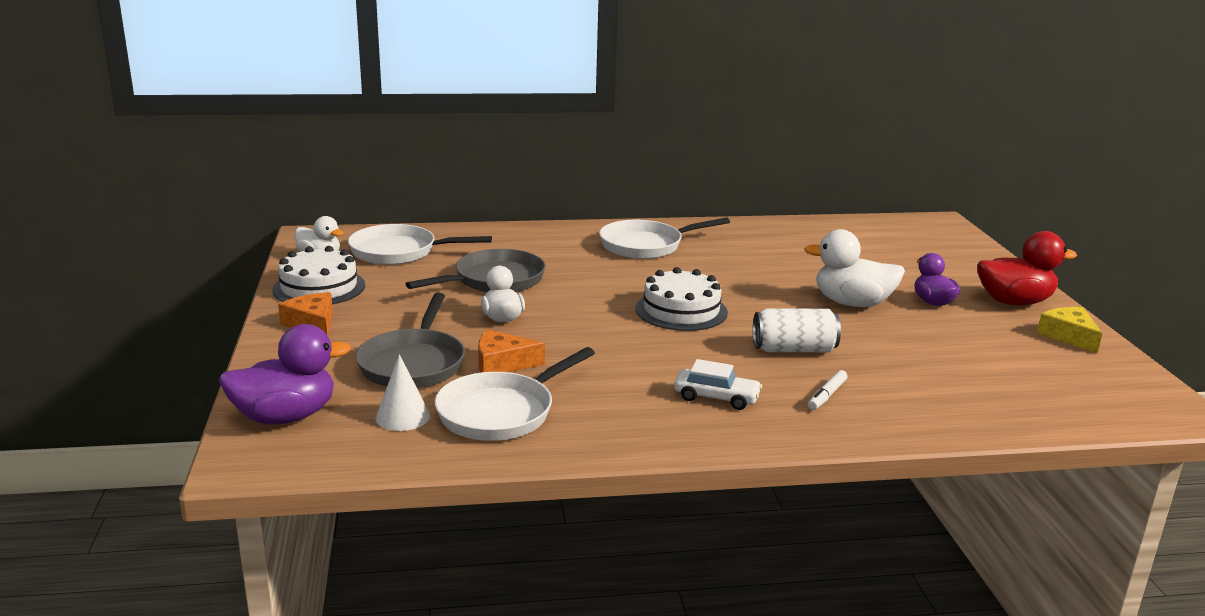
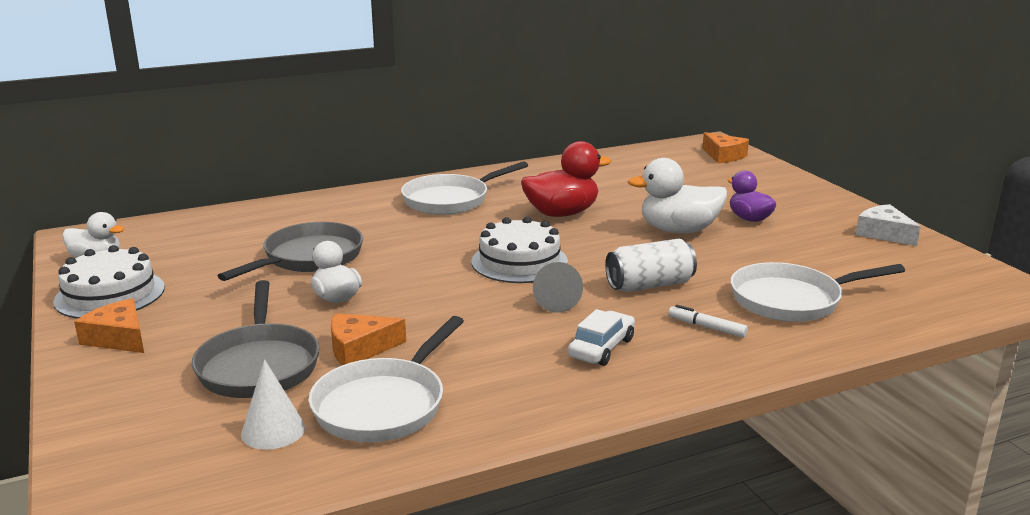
camera: 15 degrees left, 0 degrees up
(285, 417) = (130, 457): purple duck -> none
(399, 252) = (188, 241): white pan -> white pan (792, 300)
(696, 350) = (555, 300): none -> grey cone
(716, 397) = (602, 348): white car -> white car turned 60 degrees counterclockwise
(827, 395) = (706, 327): white marker -> white marker turned 105 degrees clockwise
(944, 237) = (724, 156): none -> orange cheese
(1014, 302) = (819, 208): red duck -> red duck (562, 213)
(1068, 336) = (884, 233): yellow cheese -> white cheese

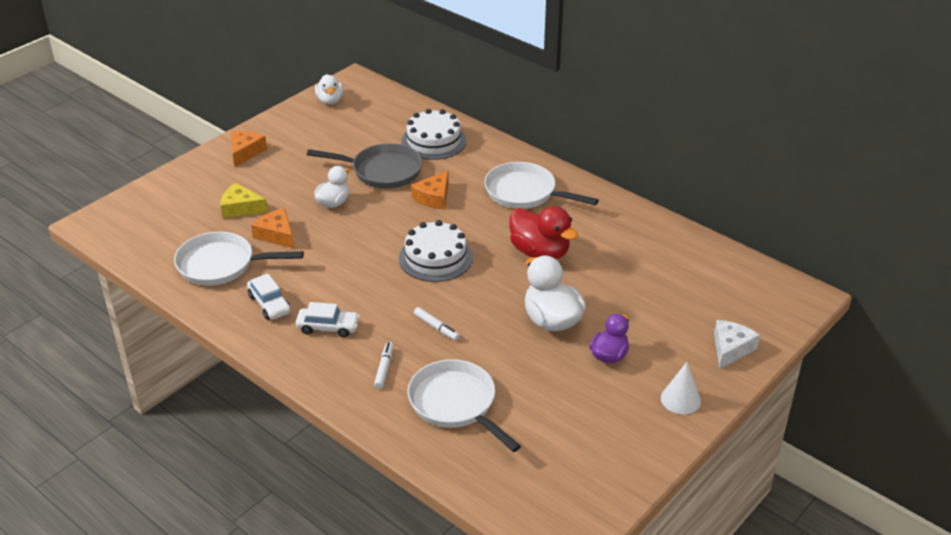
camera: 65 degrees right, 15 degrees up
(110, 294) = (291, 126): white cake -> white cake (433, 141)
(259, 365) = (240, 208): grey pan -> yellow cheese
(273, 430) = (181, 239): white cone -> white cone (680, 399)
(516, 381) = (269, 304): none -> white car
(555, 300) = (384, 290): grey cone -> none
(649, 285) = (436, 327): white can -> white marker
(724, 156) = (768, 311): orange cheese -> orange cheese (433, 197)
(884, 233) = (638, 444): white cheese -> white cheese (731, 349)

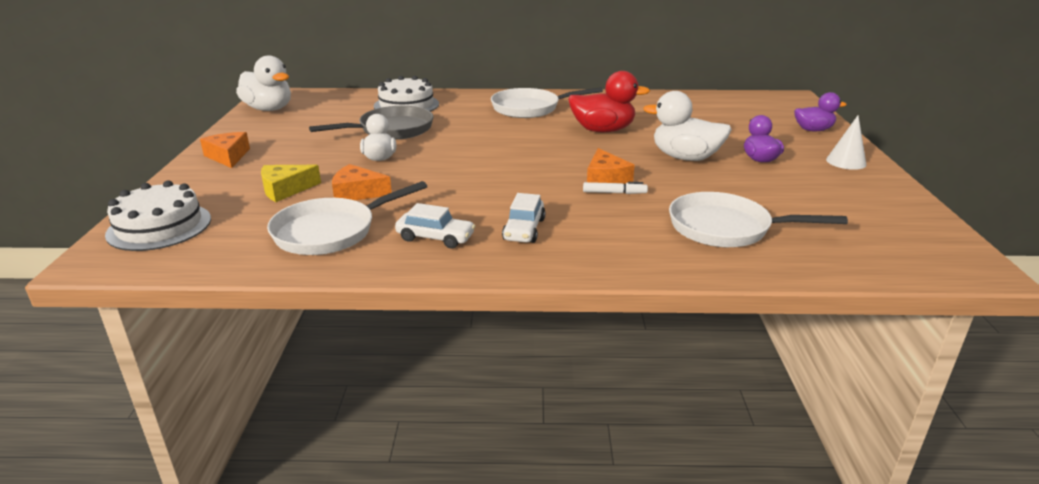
camera: 40 degrees left, 10 degrees down
(328, 327) = (524, 229): white car -> white car turned 135 degrees clockwise
(330, 101) = (269, 109): white duck -> white duck, size x1.57
(384, 368) = (625, 233): white marker -> none
(433, 197) = (464, 130): orange cheese -> orange cheese (606, 179)
(435, 257) = (532, 158): white cake -> white cake (159, 226)
(731, 349) = (813, 130): white cheese -> purple duck

